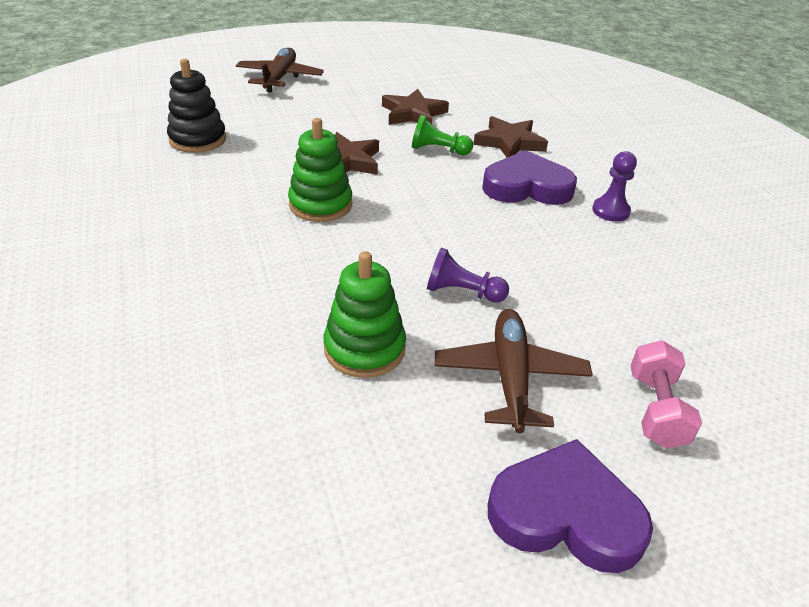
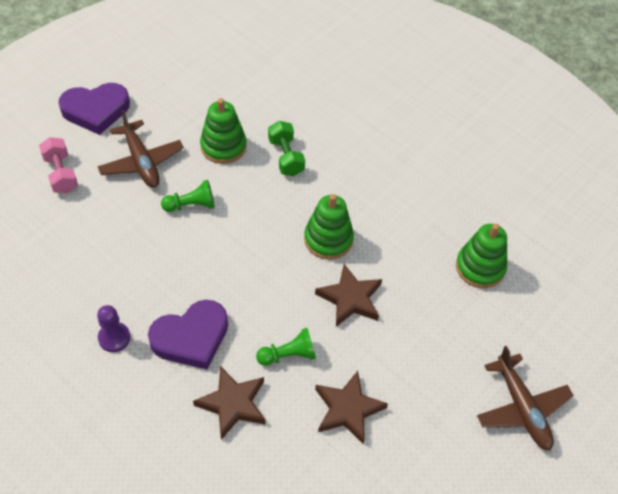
camera: 150 degrees right, 15 degrees up
(198, 139) = (480, 267): black stacking toy -> green stacking toy
(286, 299) = (286, 157): none -> green dumbbell
(462, 292) = (191, 205): purple pawn -> green pawn

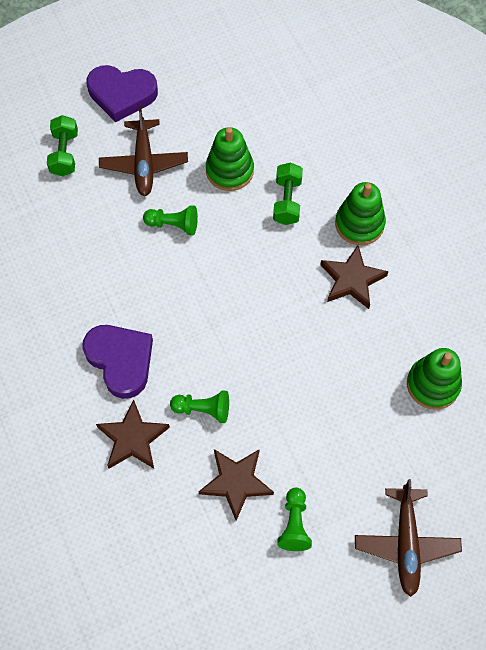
camera: 25 degrees right, 10 degrees up
(61, 174) = (65, 154): pink dumbbell -> green dumbbell
(114, 338) = (52, 337): purple pawn -> none
(191, 337) = (120, 360): purple heart -> purple heart turned 120 degrees counterclockwise
(328, 239) = (291, 304): green stacking toy -> green stacking toy (359, 224)
(350, 298) = (287, 373): brown star -> brown star (352, 280)
(417, 427) = (294, 524): none -> green pawn

